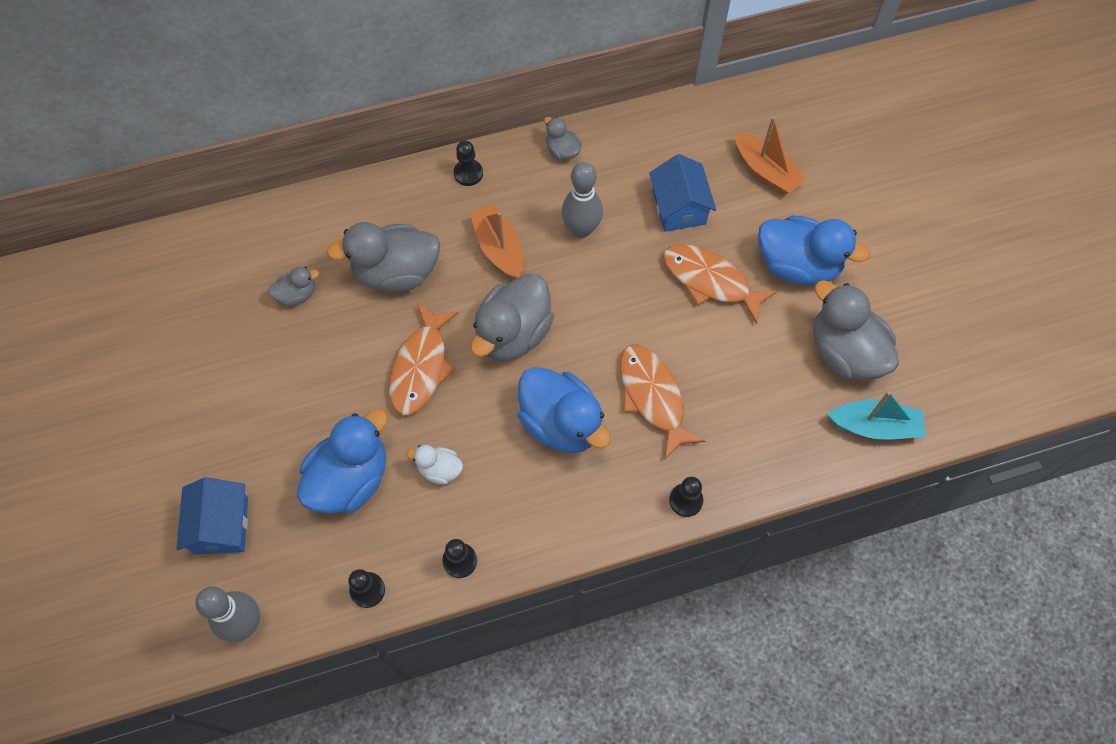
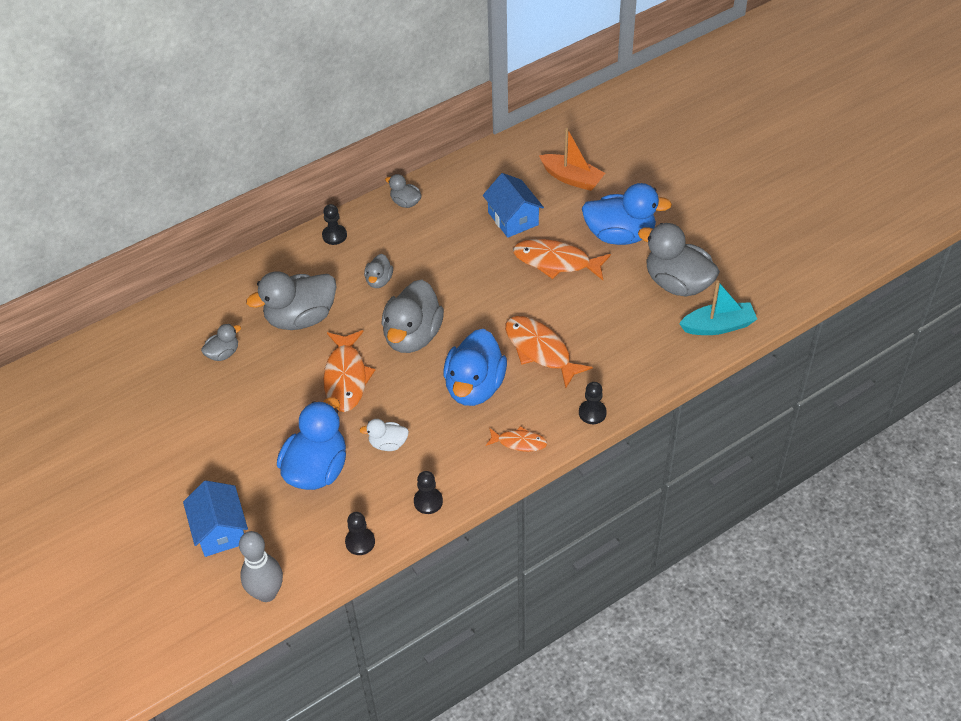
camera: 15 degrees left, 15 degrees down
(499, 248) = (379, 280): orange boat -> grey duck
(561, 423) = (474, 387): blue duck -> blue duck turned 75 degrees clockwise
(581, 229) = (441, 252): grey bowling pin -> none
(588, 514) = (519, 442): none -> orange fish

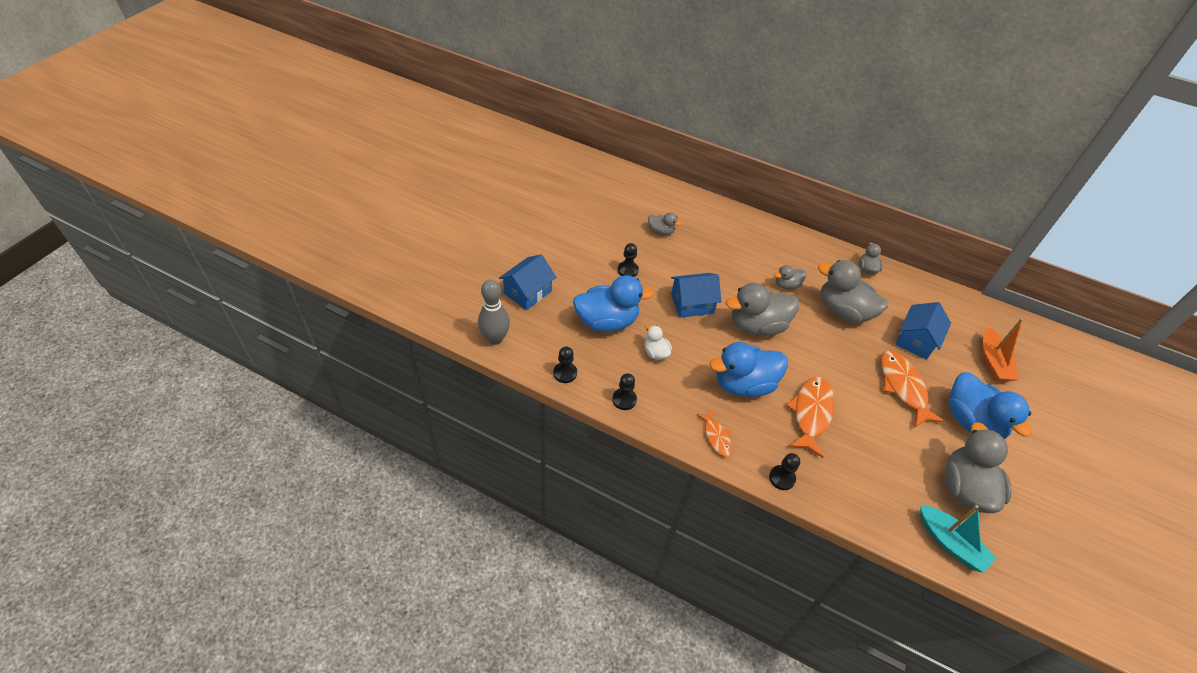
camera: 55 degrees right, 0 degrees up
(301, 318) = (720, 257): grey duck -> grey duck (843, 311)
(334, 235) = (802, 244): black pawn -> black pawn (628, 270)
(346, 377) = (692, 303): orange fish -> blue house

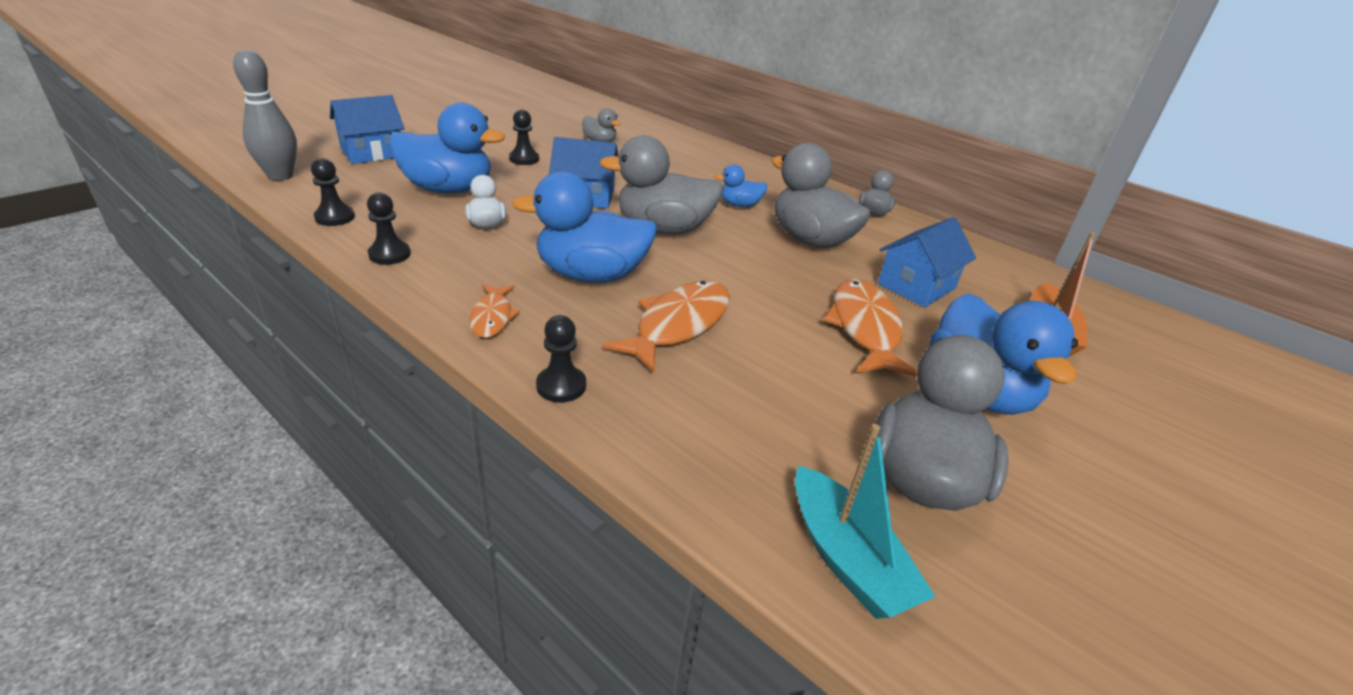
camera: 15 degrees right, 15 degrees down
(787, 285) = (739, 205): grey duck -> blue duck

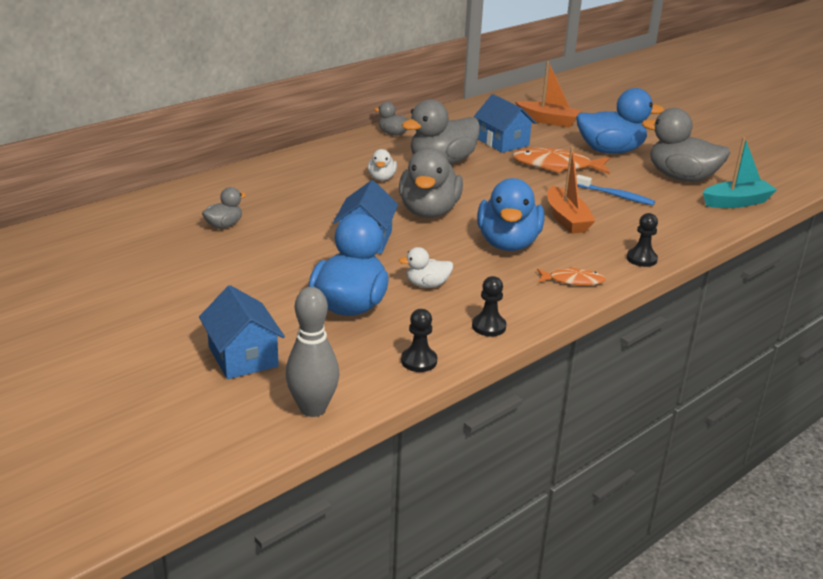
camera: 80 degrees left, 5 degrees down
(524, 159) = (271, 266): black pawn -> none
(678, 325) = (566, 219): orange fish -> orange boat
(739, 205) = (381, 178): blue duck -> white duck
(786, 380) = (616, 196): none -> blue toothbrush

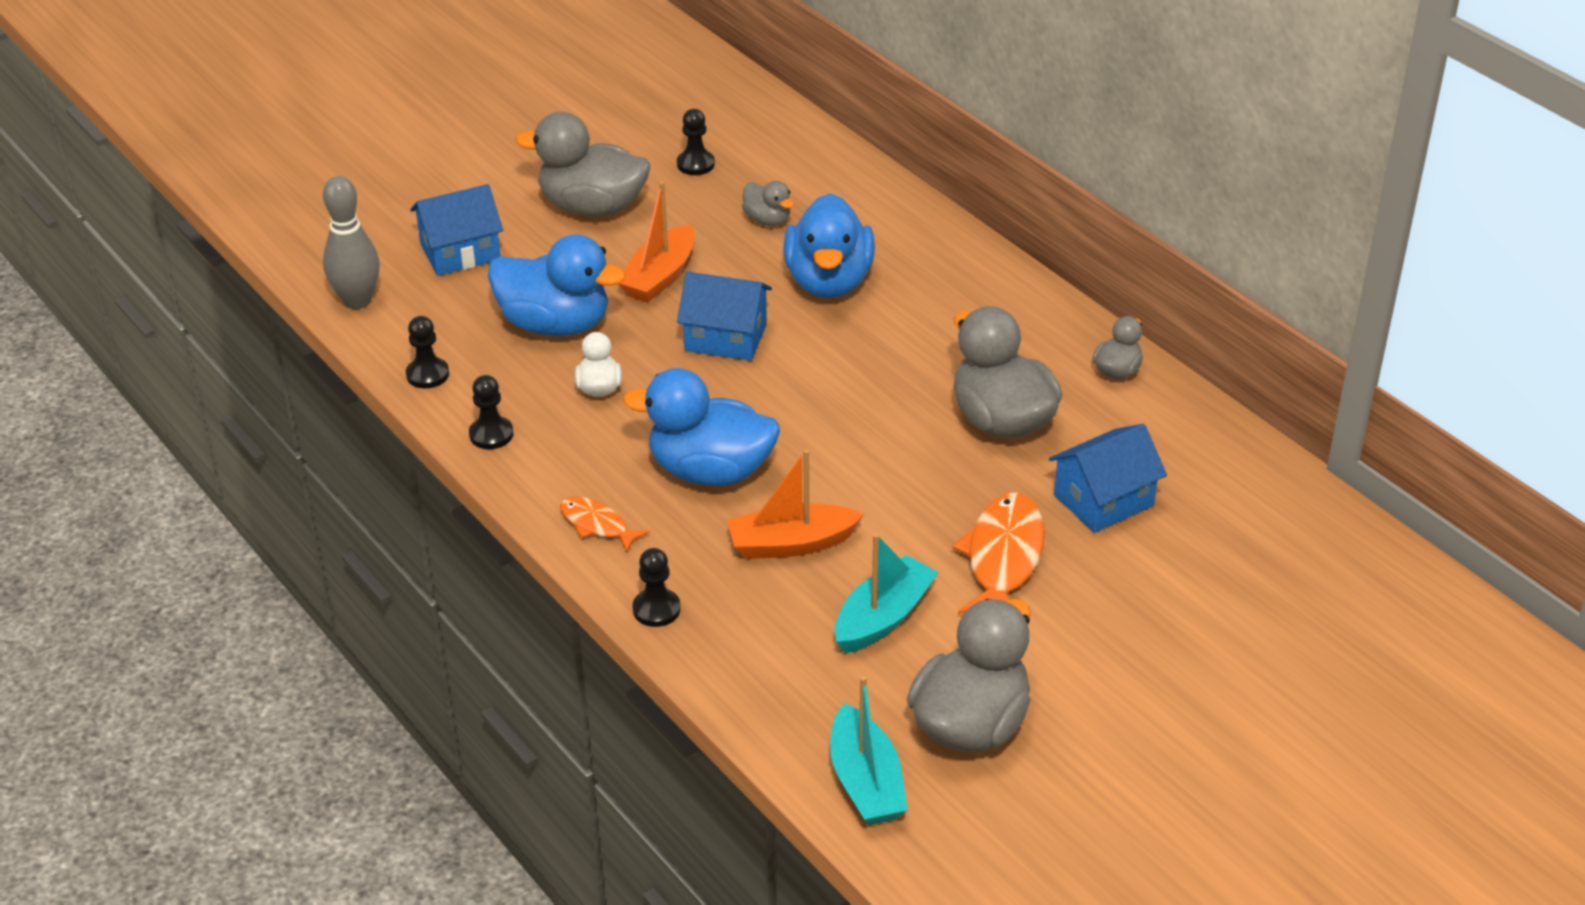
camera: 95 degrees right, 10 degrees up
(138, 253) = (695, 164): none -> black pawn
(381, 178) = (930, 355): white duck -> none
(429, 212) = (814, 398): grey duck -> grey duck (592, 207)
(548, 121) = (1229, 575): orange boat -> orange boat (659, 277)
(573, 280) = (597, 525): orange fish -> orange fish turned 120 degrees clockwise
(610, 151) = (1087, 643): blue duck -> blue duck (829, 282)
(616, 196) = (883, 617): blue toothbrush -> turquoise boat

